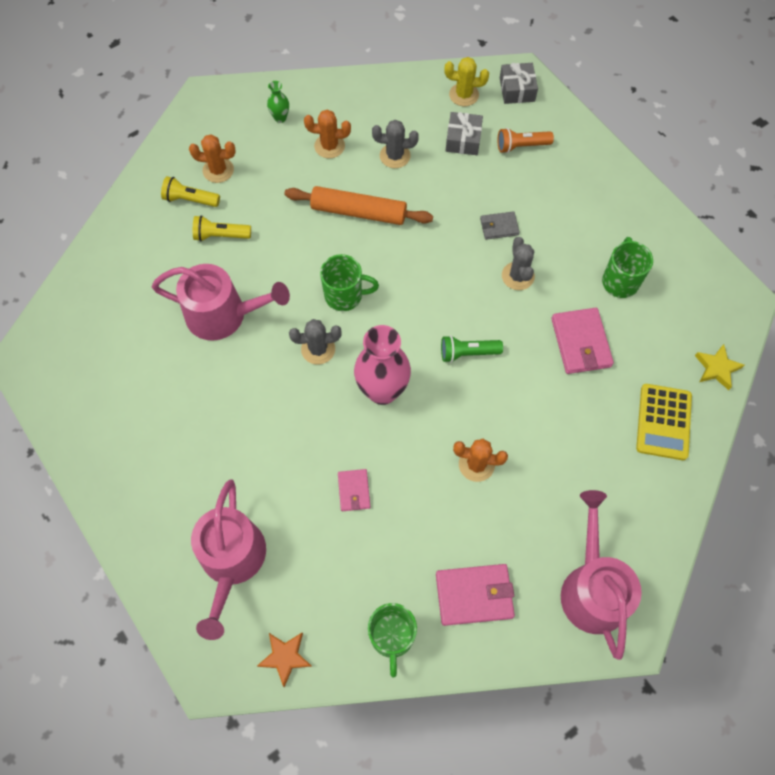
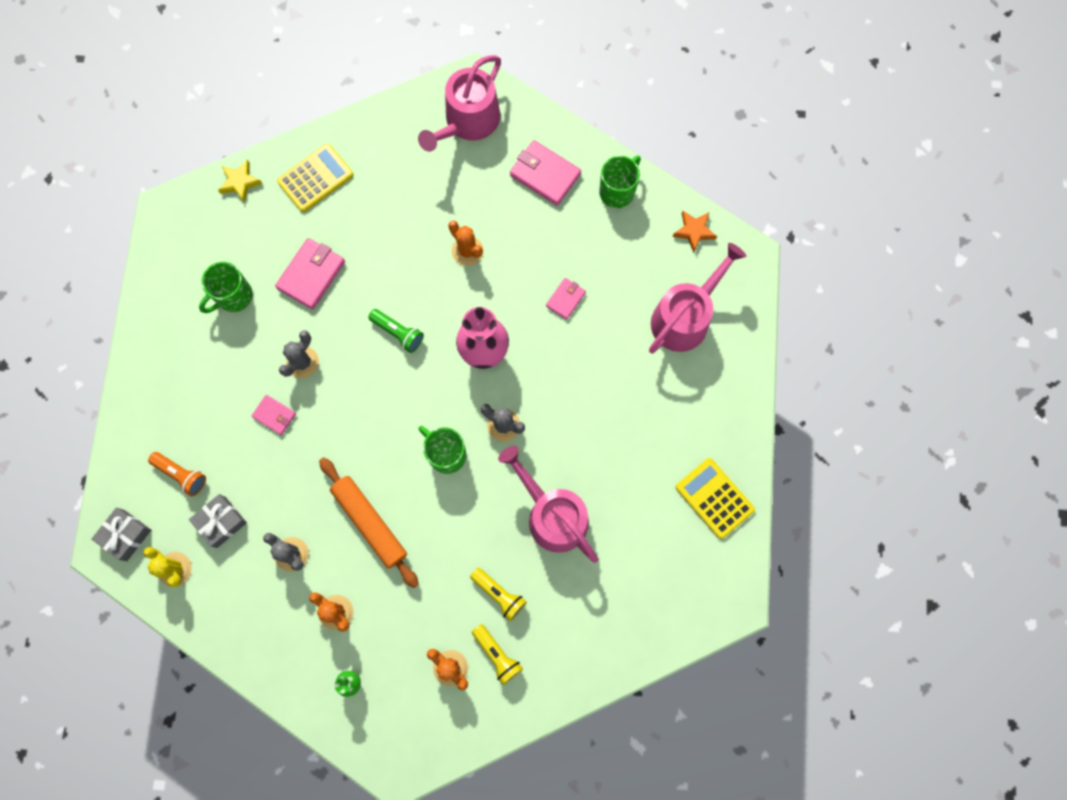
camera: 140 degrees left, 10 degrees up
(94, 424) = (714, 498): none -> yellow calculator
(499, 227) = (274, 415): grey wallet -> pink wallet

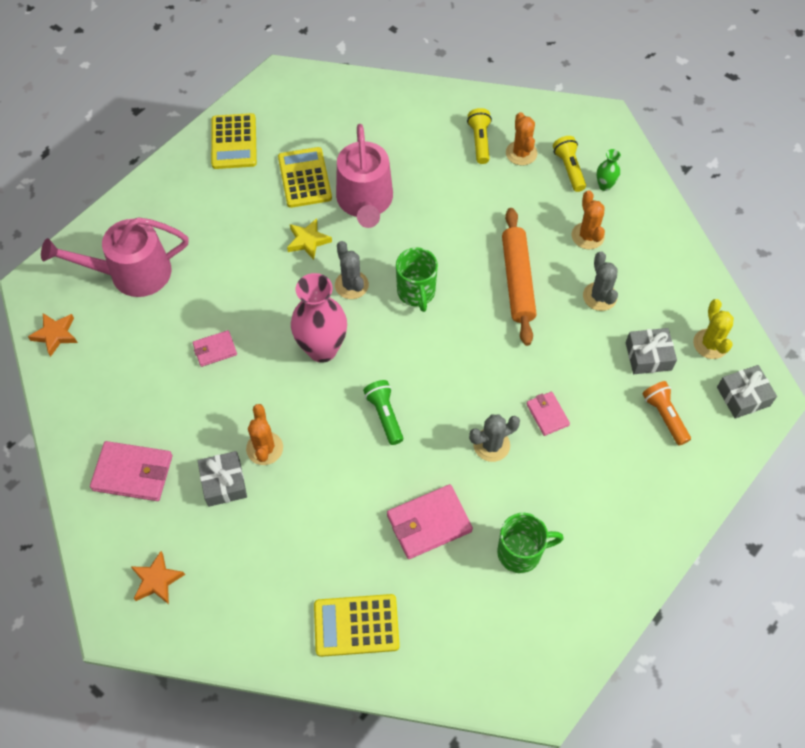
camera: 145 degrees left, 15 degrees down
(240, 182) = (439, 677): yellow star -> yellow star (308, 241)
(468, 121) = (157, 580): pink watering can -> orange star
(476, 209) = (224, 483): none -> grey gift
(499, 594) = (449, 175): yellow flashlight -> yellow flashlight (569, 169)
(545, 174) = (133, 473): pink wallet -> pink wallet turned 60 degrees counterclockwise
(617, 191) = (84, 413): green mug -> none
(622, 503) = (304, 178): none -> yellow calculator

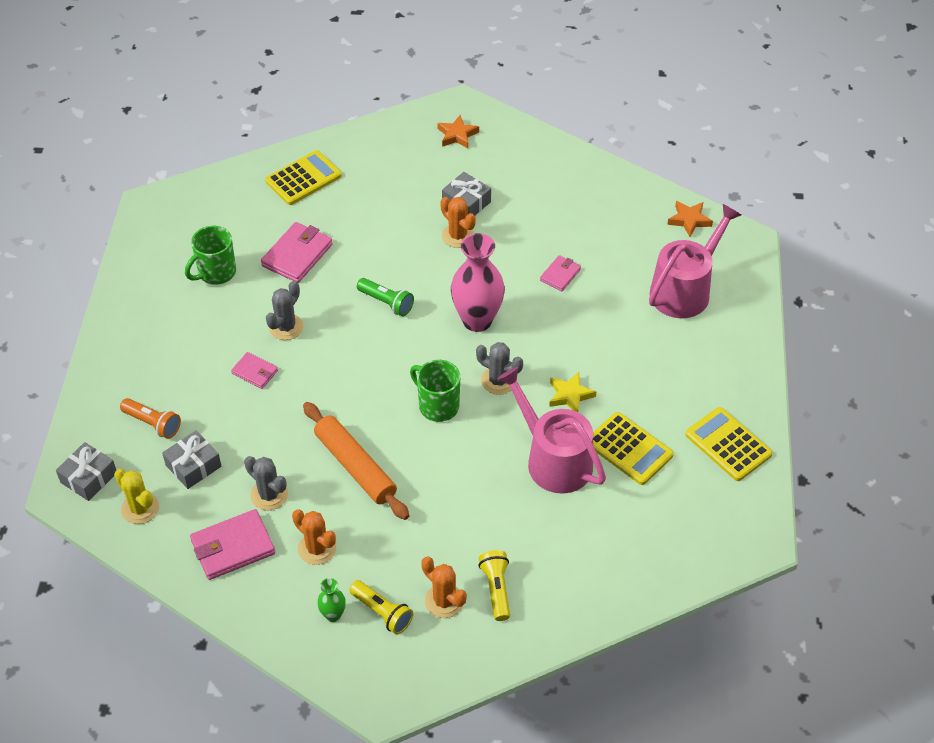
camera: 145 degrees right, 10 degrees down
(133, 473) = (535, 176): pink wallet -> pink wallet (233, 547)
(480, 141) = (496, 589): yellow flashlight -> yellow flashlight turned 150 degrees counterclockwise

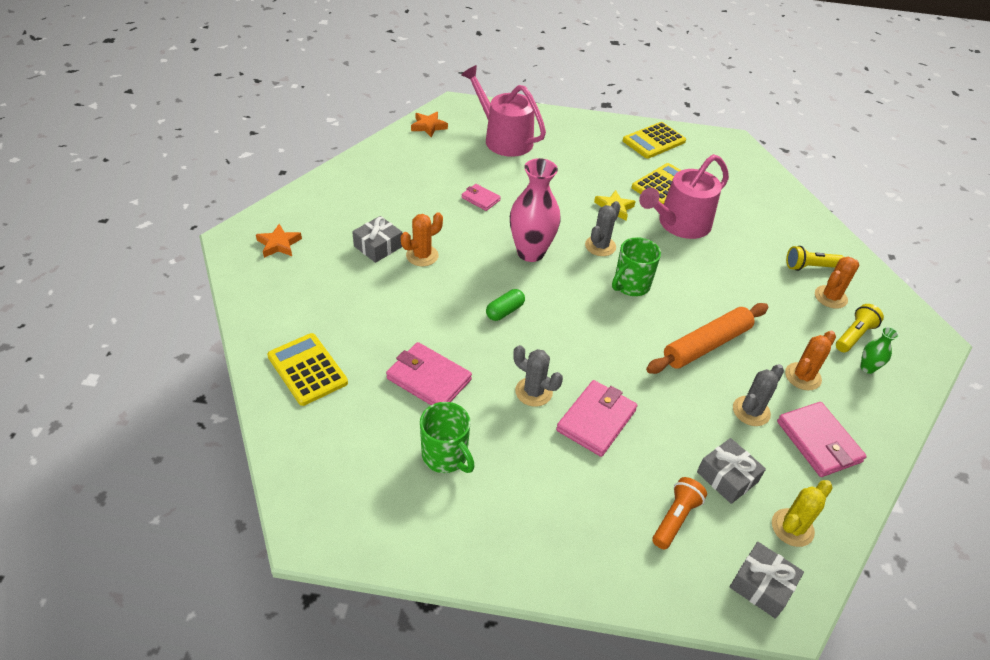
camera: 90 degrees left, 5 degrees down
(255, 372) = (596, 420): pink wallet -> pink wallet, size x1.72
(386, 303) = (504, 311): green flashlight -> green capsule

